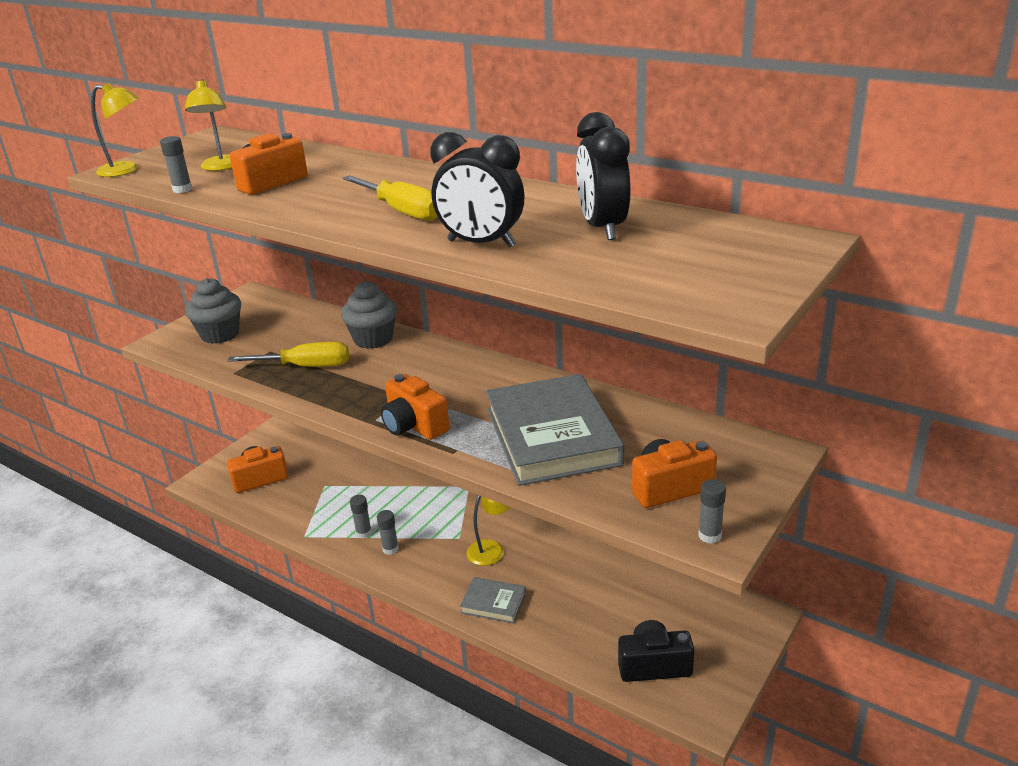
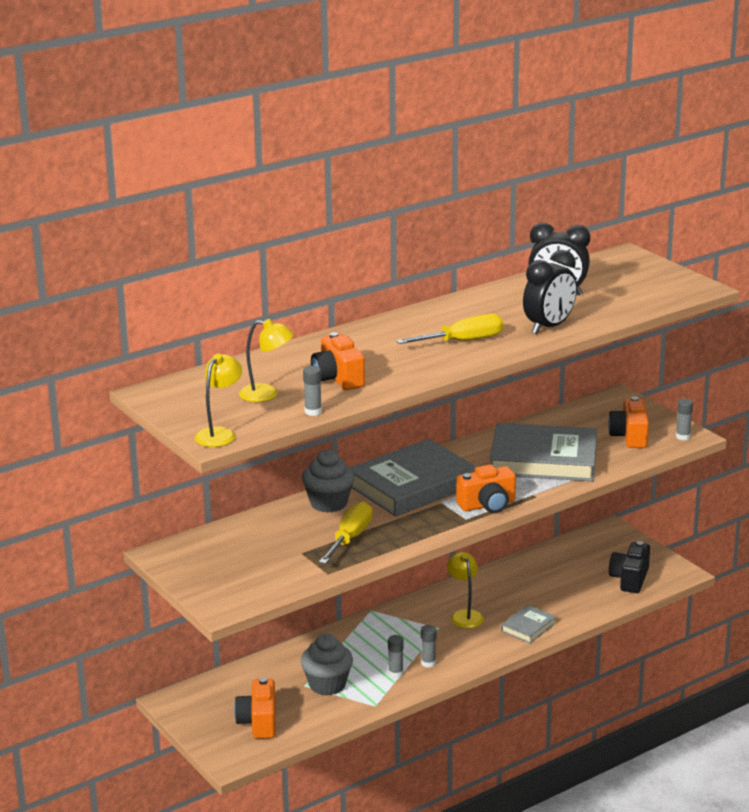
camera: 70 degrees left, 5 degrees down
(220, 334) = (240, 575): grey cupcake -> grey cupcake (327, 685)
(436, 371) = (413, 485): none -> grey book

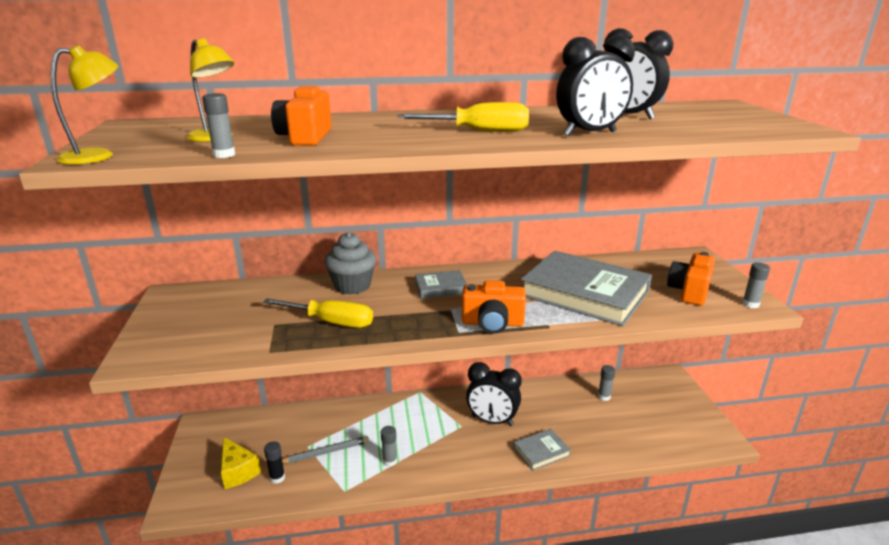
camera: 25 degrees right, 0 degrees up
(259, 722) = (238, 471): orange camera -> yellow cheese
(302, 715) = (277, 478): none -> black glue stick
(327, 685) = (325, 452): grey cupcake -> grey pencil
(350, 538) = (331, 322): yellow screwdriver -> yellow screwdriver turned 60 degrees clockwise
(413, 485) = (441, 287): grey book -> grey book, size x0.46
(428, 663) = (425, 460): grey glue stick -> grey glue stick (604, 397)
(465, 615) = (492, 421): yellow lamp -> black clock
(629, 579) = (667, 430): black camera -> none

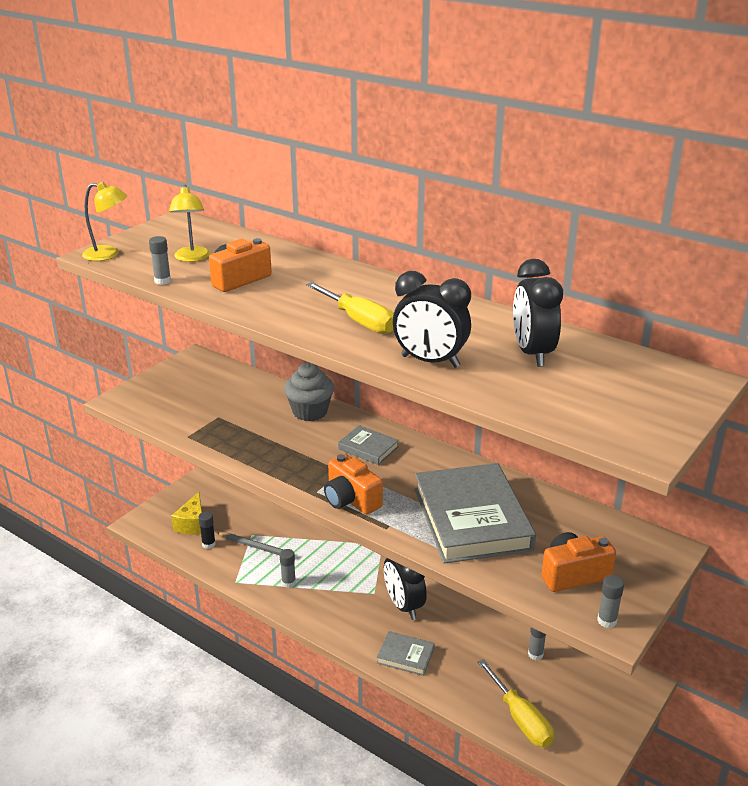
camera: 45 degrees right, 5 degrees up
(331, 322) = (251, 435): yellow screwdriver -> yellow screwdriver (520, 719)

